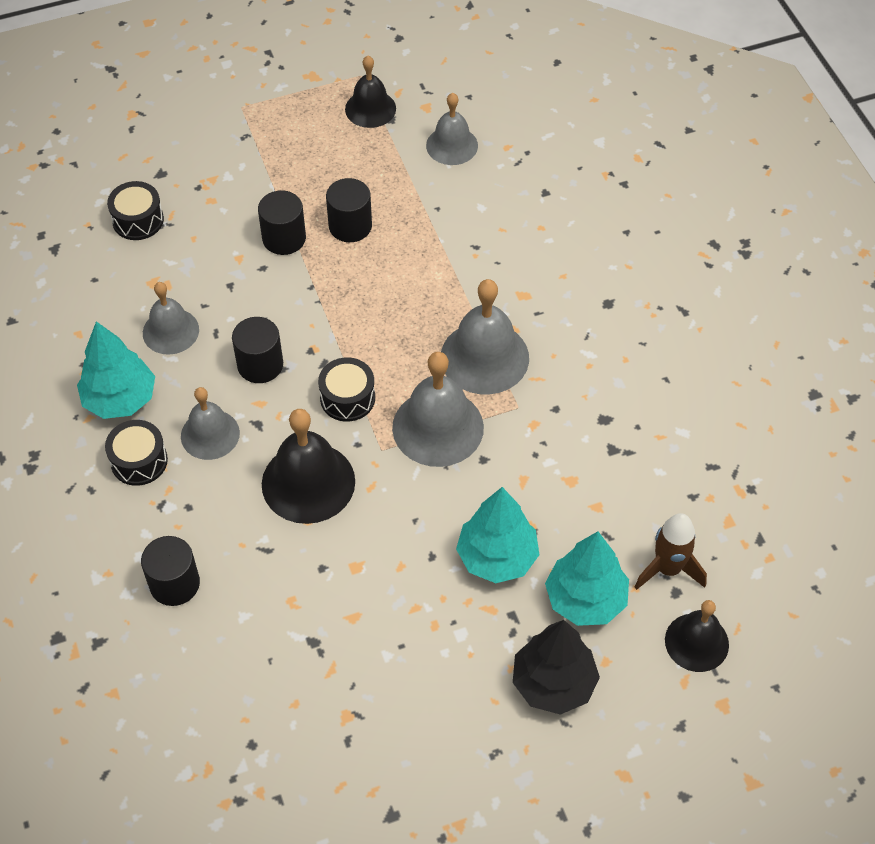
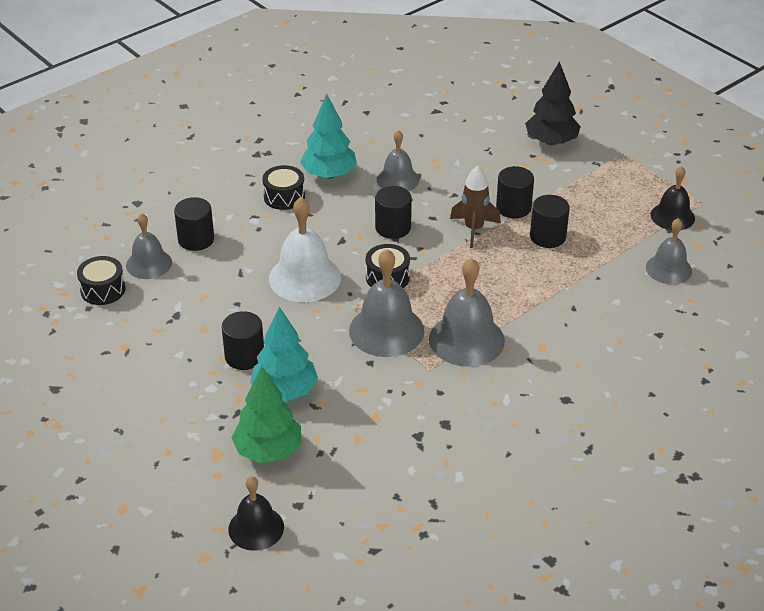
camera: 70 degrees right, 15 degrees down
(138, 220) = (484, 138): black drum -> black drum (103, 290)
(210, 434) = (321, 221): grey bell -> grey bell (149, 264)
(308, 482) = (304, 277): black bell -> white bell
(421, 584) = (244, 356): none -> black cylinder
(553, 683) = (187, 449): black tree -> black tree (551, 141)
(585, 599) = (268, 451): turquoise tree -> green tree
(668, 569) = (317, 495): brown rocket -> brown rocket (474, 229)

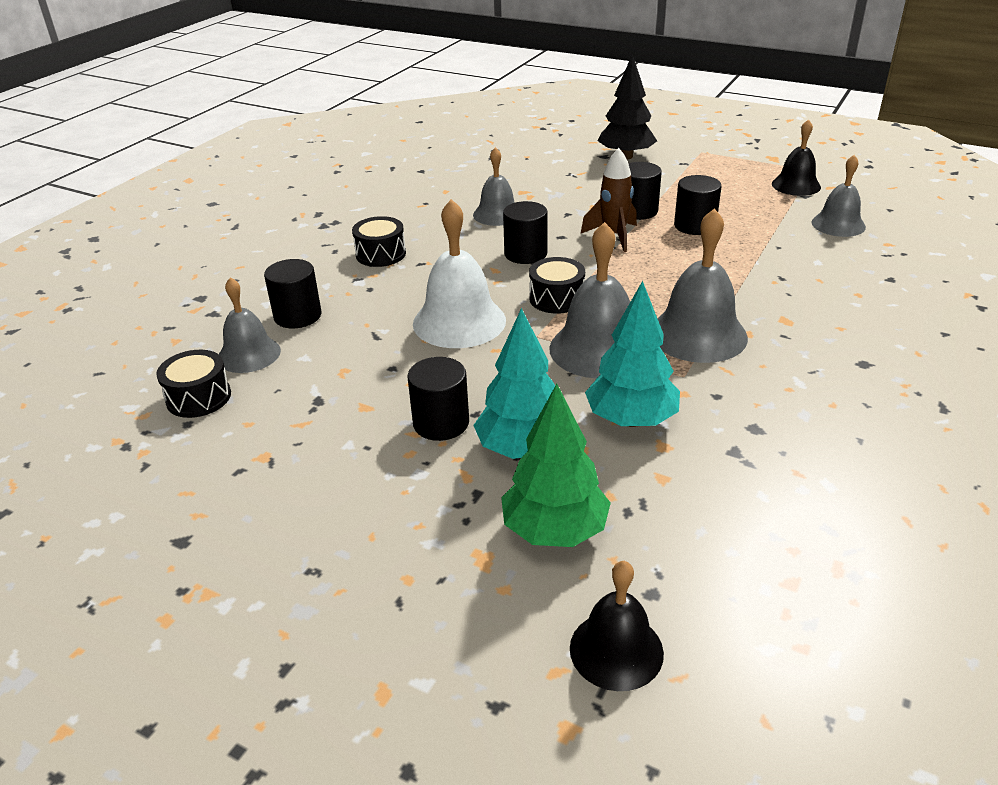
camera: 20 degrees left, 5 degrees down
(329, 174) = (418, 225): turquoise tree -> turquoise tree (631, 420)

